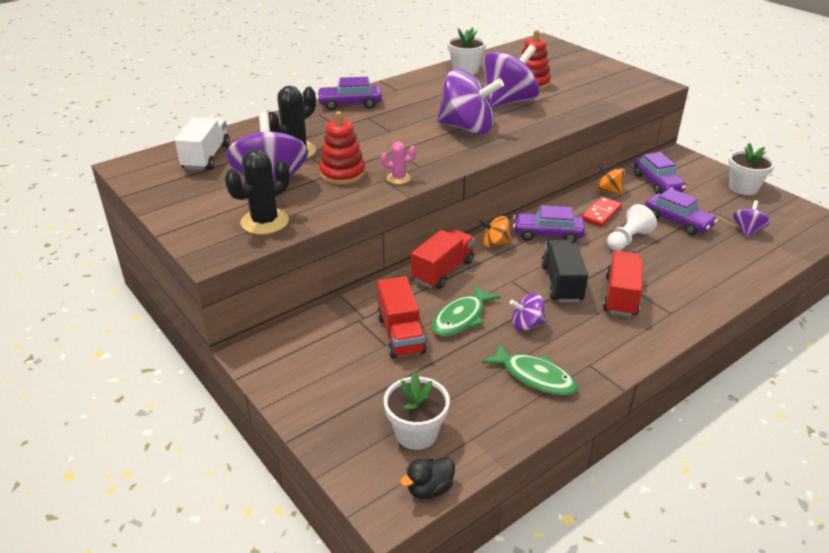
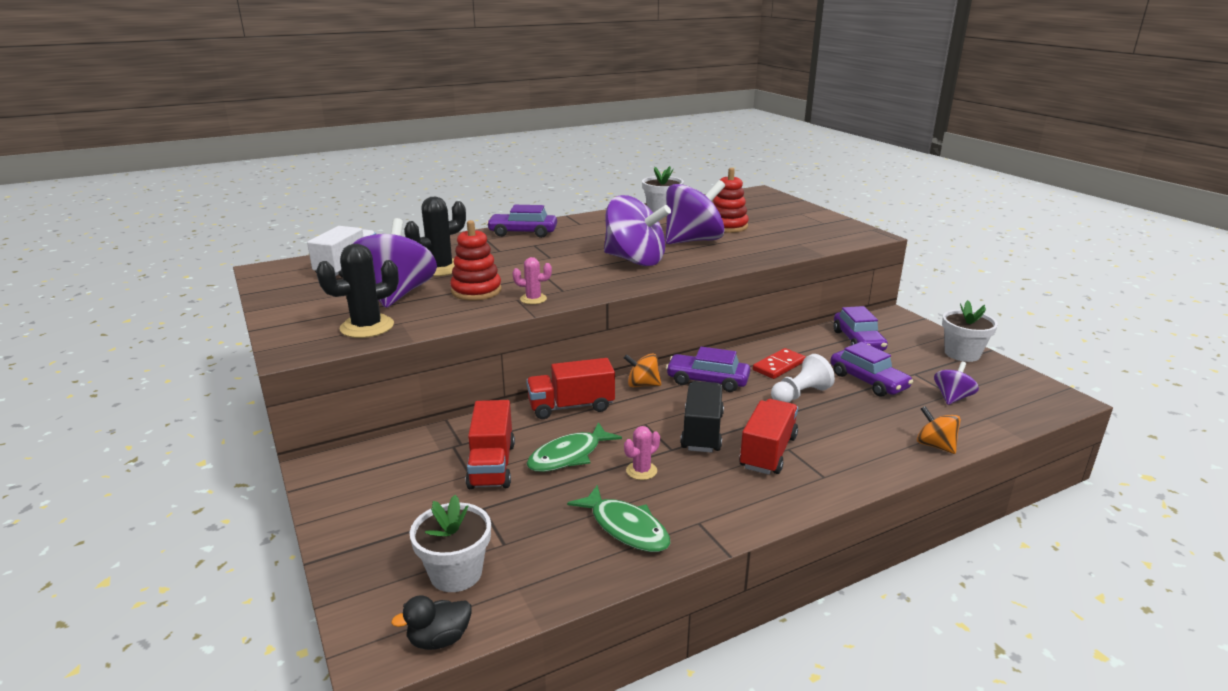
camera: 10 degrees right, 10 degrees down
(443, 271) = (571, 406): red truck -> red truck turned 150 degrees counterclockwise
(526, 325) = (641, 471): purple spinning top -> pink cactus
(609, 191) = (797, 344): orange spinning top -> orange spinning top (935, 445)

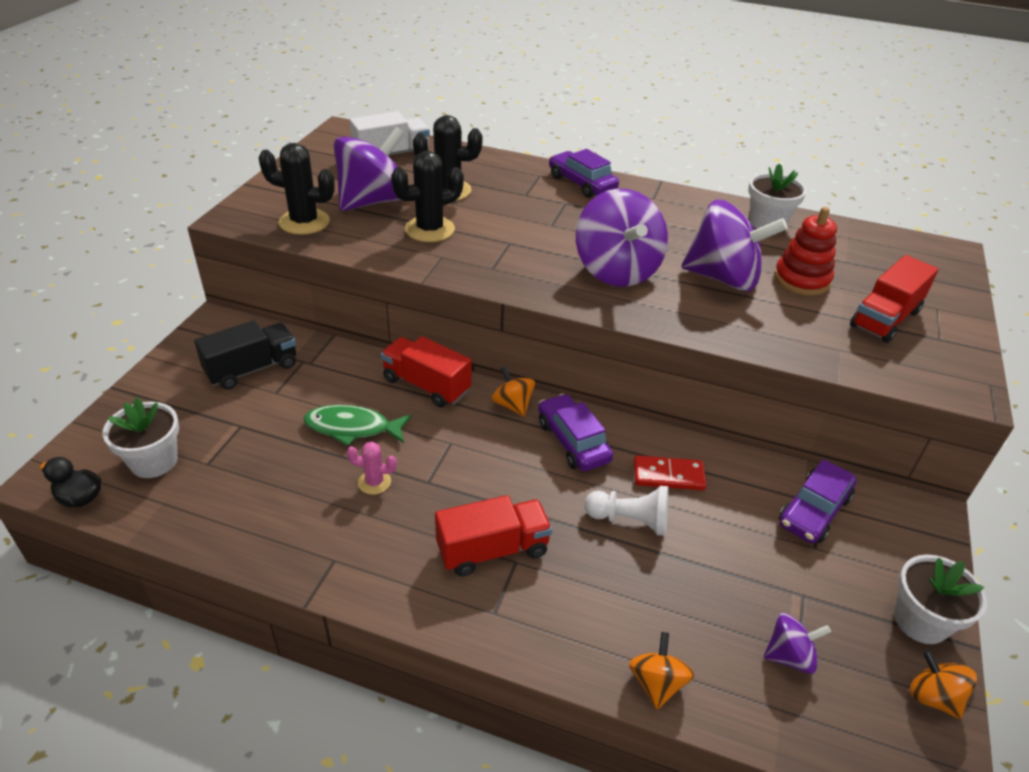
camera: 45 degrees right, 15 degrees up
(476, 291) = (430, 229): red stacking toy -> black cactus
(492, 465) = (297, 396): red truck -> red truck (885, 319)
(533, 299) = (452, 264): pink cactus -> none
(626, 528) = (285, 518): green fish -> none
(702, 432) = (477, 486): black truck -> black truck (252, 369)
(868, 381) = (730, 562): purple car -> none
(1012, 375) = (933, 697): none -> orange spinning top

